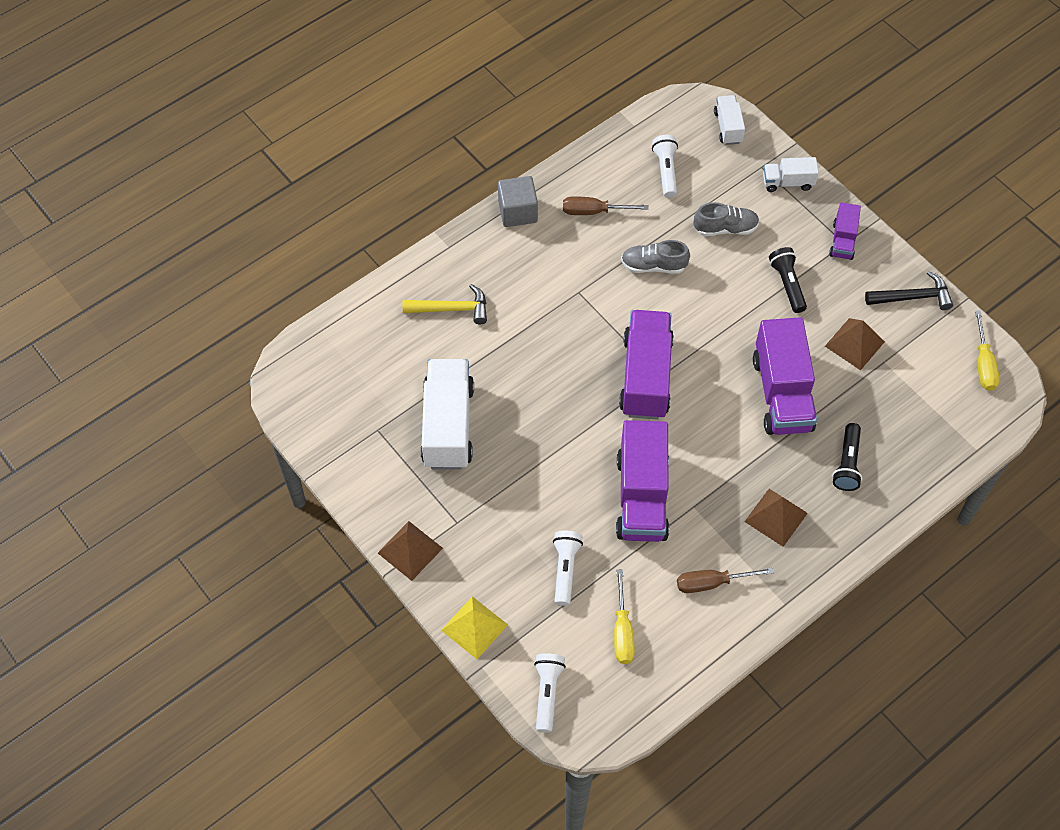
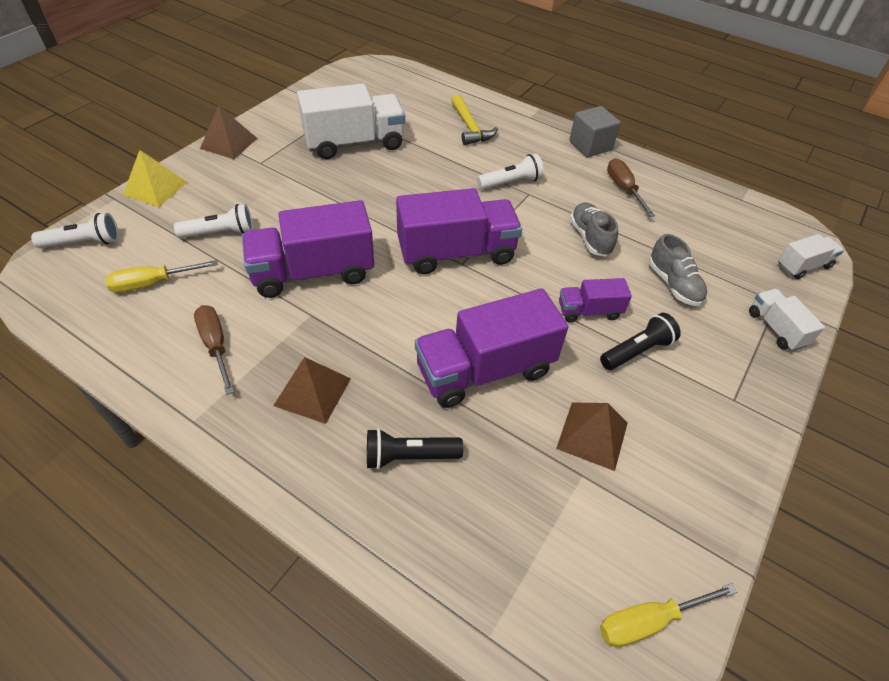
camera: 70 degrees right, 10 degrees down
(666, 171) = (708, 229): white flashlight -> white flashlight (511, 183)
(842, 240) = (736, 397): purple truck -> purple truck (589, 311)
(912, 297) = (705, 495): black hammer -> none

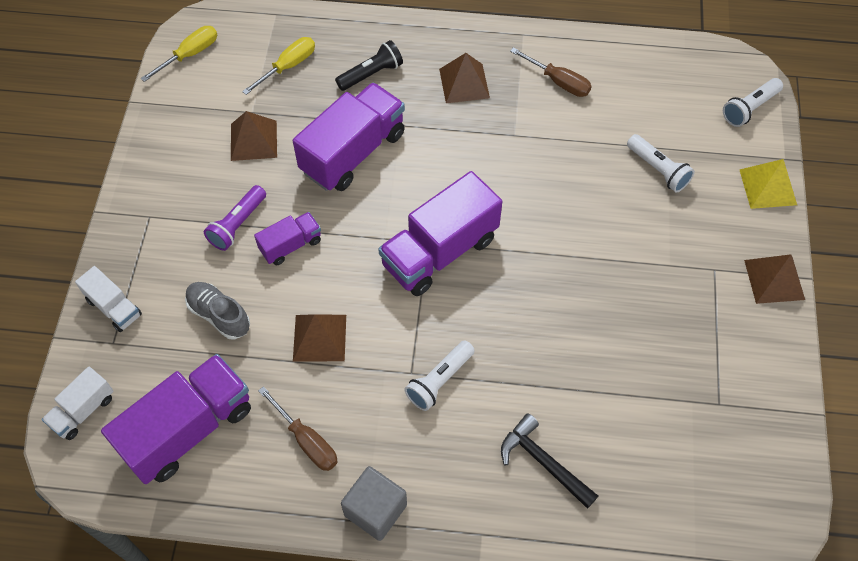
camera: 155 degrees right, 10 degrees up
(152, 283) = (655, 103): yellow screwdriver -> yellow screwdriver (288, 66)
(220, 233) = (658, 170): white flashlight -> white flashlight turned 90 degrees counterclockwise
(313, 272) = (545, 171): purple truck -> purple truck (188, 429)
(354, 143) = (650, 353): white truck -> none
(470, 127) = (543, 462): yellow hammer -> black hammer
(590, 238) = (320, 337): grey shoe -> brown pyramid
(637, 351) = (237, 224): black flashlight -> purple flashlight

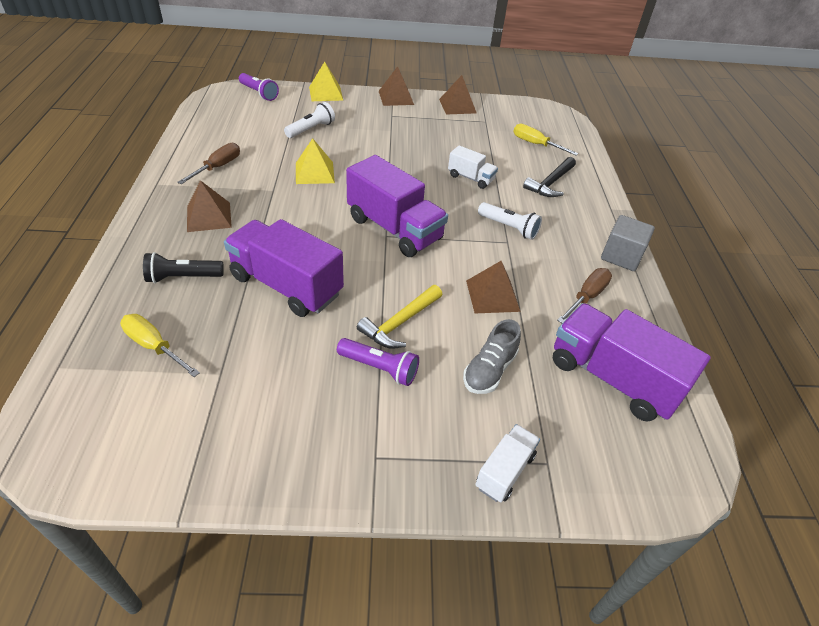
camera: 100 degrees left, 15 degrees down
(83, 410) = (633, 476): white truck -> white truck (470, 178)
(190, 54) = (103, 455): yellow screwdriver -> yellow screwdriver (535, 144)
(254, 140) = (264, 367): brown pyramid -> brown pyramid (457, 106)
(291, 245) = (400, 323): purple truck -> yellow hammer
(371, 74) = (183, 277): black flashlight -> black flashlight turned 60 degrees counterclockwise
(553, 174) = (314, 172): none -> yellow pyramid
(749, 108) = (259, 93): white flashlight -> purple flashlight

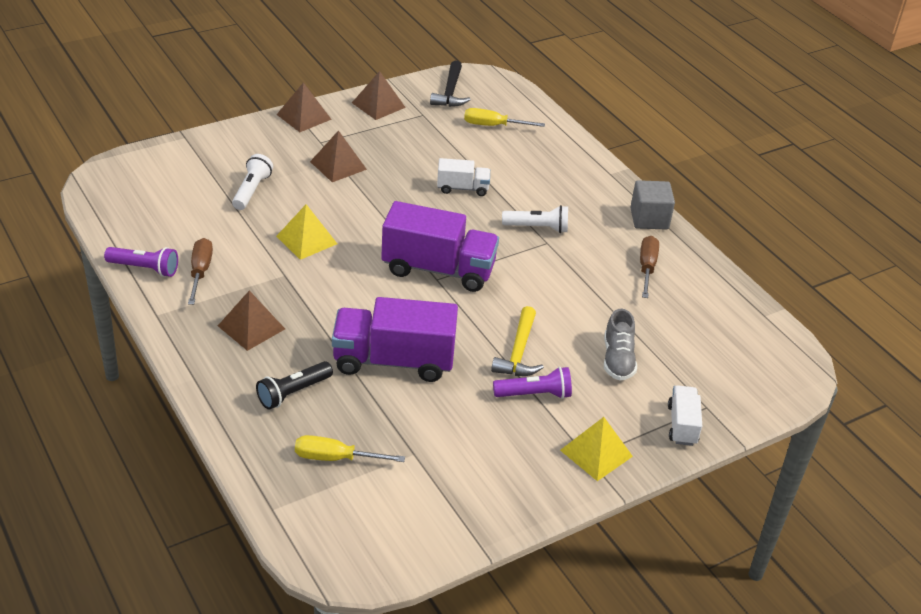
camera: 30 degrees left, 5 degrees down
(259, 93) = (144, 165): purple flashlight -> purple flashlight (144, 268)
(326, 93) = (221, 138): yellow pyramid -> yellow pyramid (596, 453)
(492, 295) = (573, 297): brown pyramid -> brown pyramid (338, 165)
(550, 183) = (539, 166): black hammer -> black hammer (450, 92)
(612, 378) = (709, 327): purple truck -> none

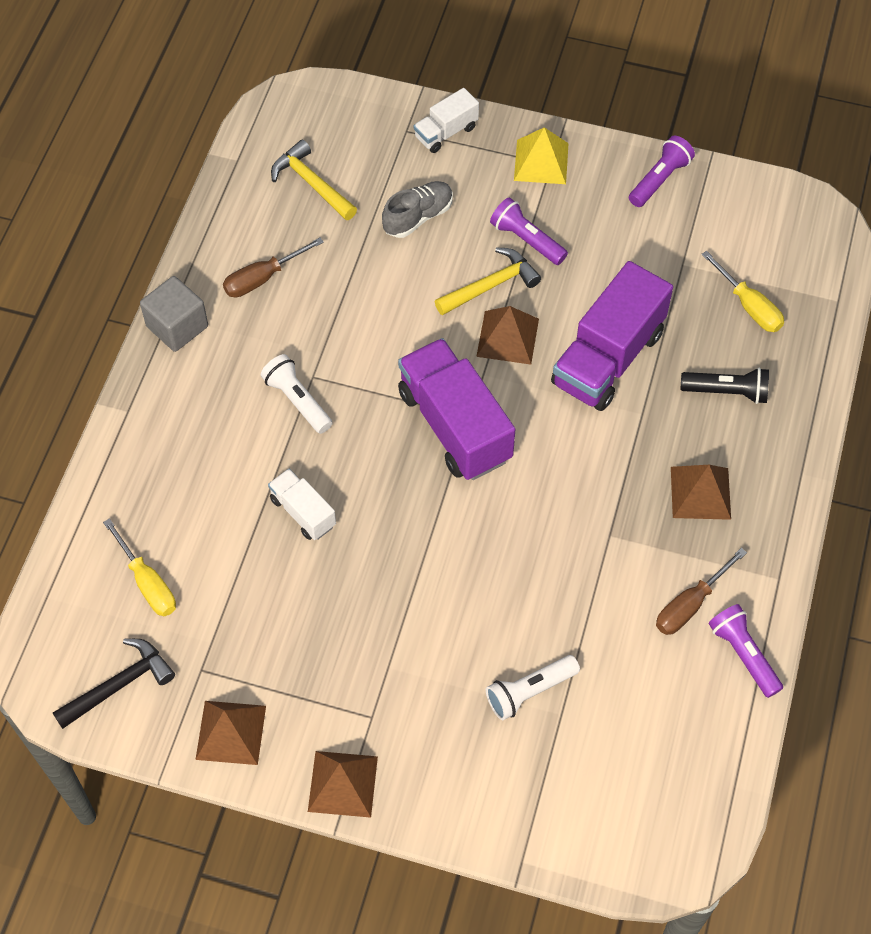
camera: 130 degrees left, 20 degrees up
(306, 240) = (542, 566): yellow pyramid -> none
(338, 165) = (394, 657): brown pyramid -> brown pyramid (507, 337)
(394, 361) = (607, 358): purple truck -> purple truck turned 75 degrees clockwise
(501, 503) = (659, 180): none -> purple flashlight
(705, 333) = (312, 184): none -> yellow hammer

